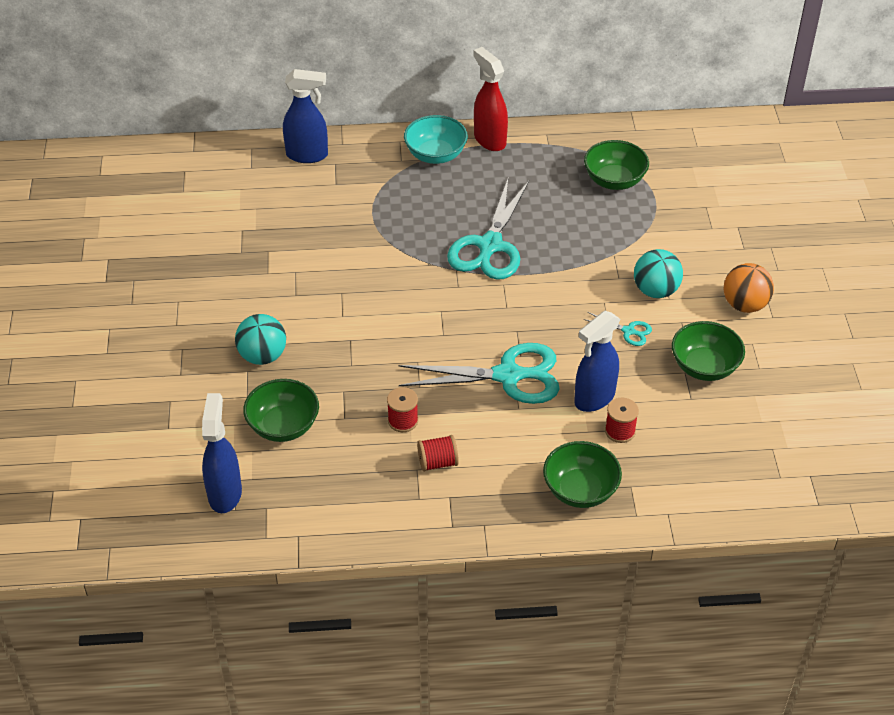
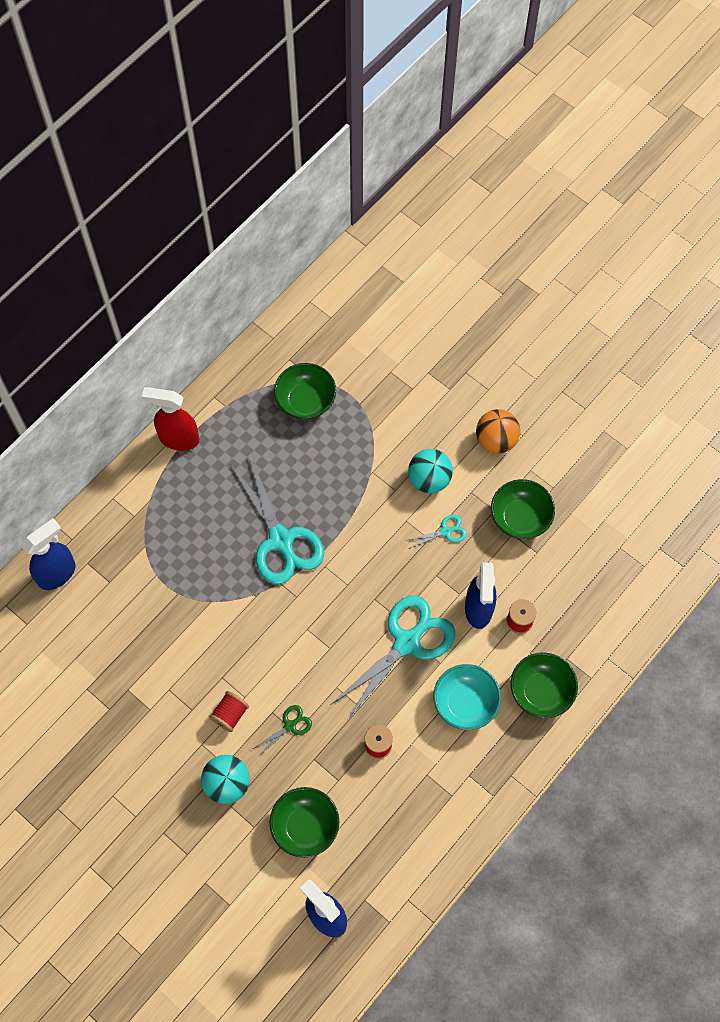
camera: 45 degrees left, 20 degrees up
(352, 357) = (290, 726): none -> green scissors
(435, 155) = (154, 488): turquoise bowl -> turquoise bowl (465, 703)
(438, 462) = (434, 756): red spool -> red spool (230, 714)

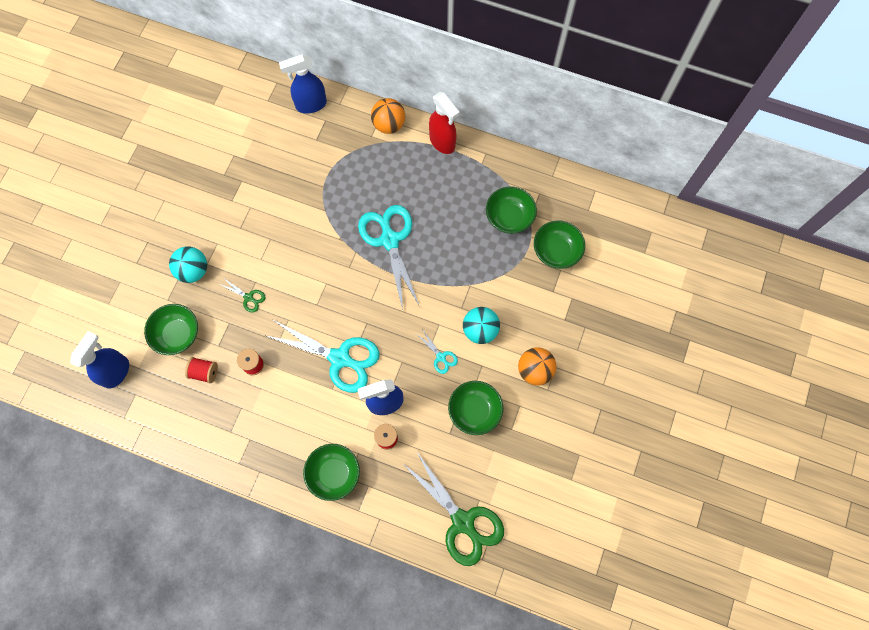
camera: 70 degrees right, 5 degrees up
(57, 573) = (310, 105): blue spray bottle -> blue spray bottle turned 135 degrees clockwise
(127, 491) = (389, 125): none -> orange ball
(178, 439) = (442, 142): red spray bottle -> red spray bottle turned 150 degrees clockwise
(230, 714) = (244, 254): red spool -> red spool (204, 372)
(281, 539) = (389, 240): turquoise scissors -> turquoise scissors turned 120 degrees clockwise
(366, 368) = (556, 251): none -> green bowl
(465, 703) = (306, 418): turquoise bowl -> none
(637, 572) = (462, 521): none -> green scissors

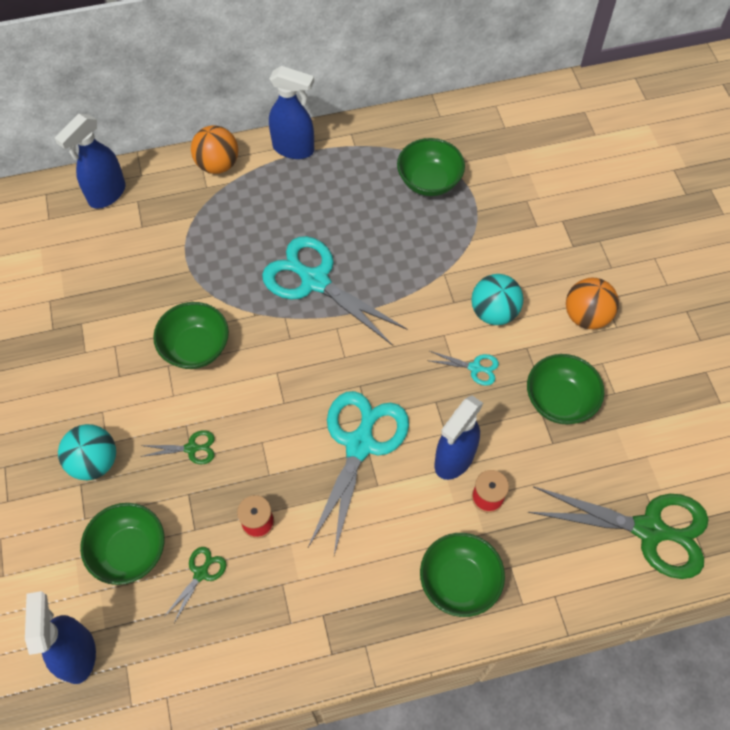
camera: 35 degrees left, 10 degrees down
(204, 372) = (201, 573): red spool -> green scissors
(339, 358) = (359, 445): turquoise scissors -> turquoise scissors turned 60 degrees counterclockwise
(442, 142) = (294, 149): red spray bottle -> blue spray bottle
(556, 251) = (506, 185): green bowl -> green bowl (195, 347)

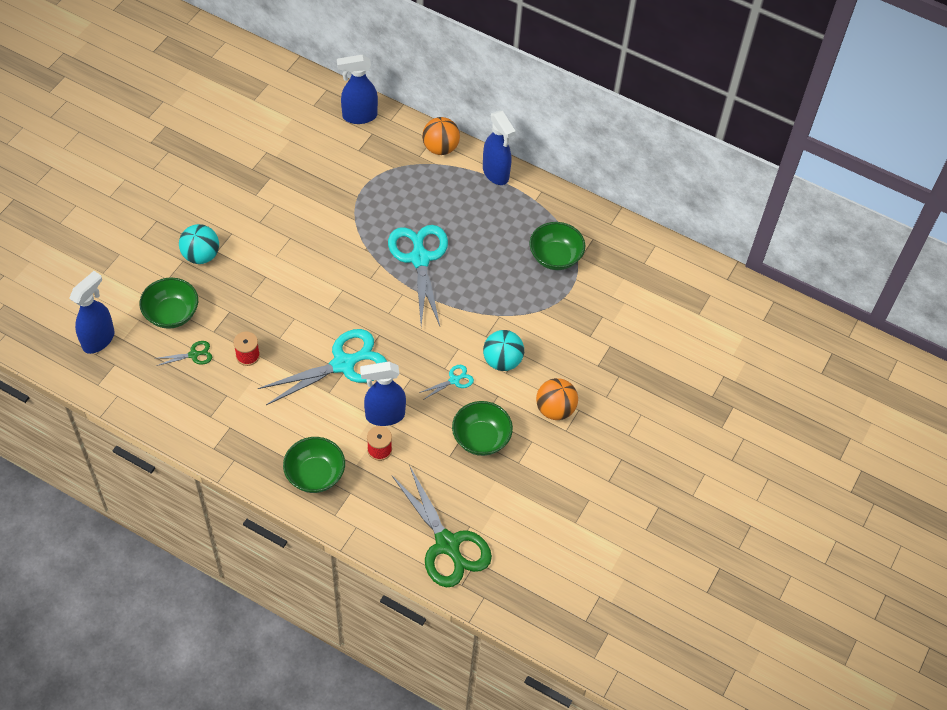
camera: 40 degrees right, 5 degrees down
(191, 448) = (255, 290): green scissors -> none
(195, 347) = (314, 240): green bowl -> none
(475, 368) = (454, 380): turquoise scissors -> turquoise scissors turned 90 degrees counterclockwise

